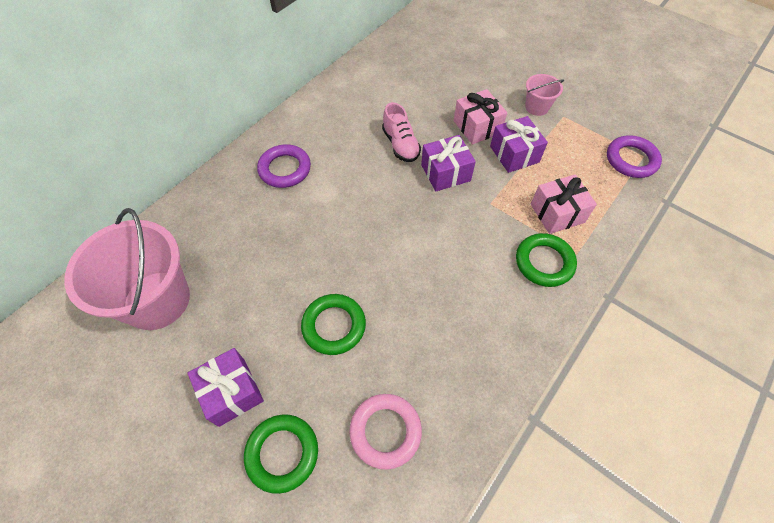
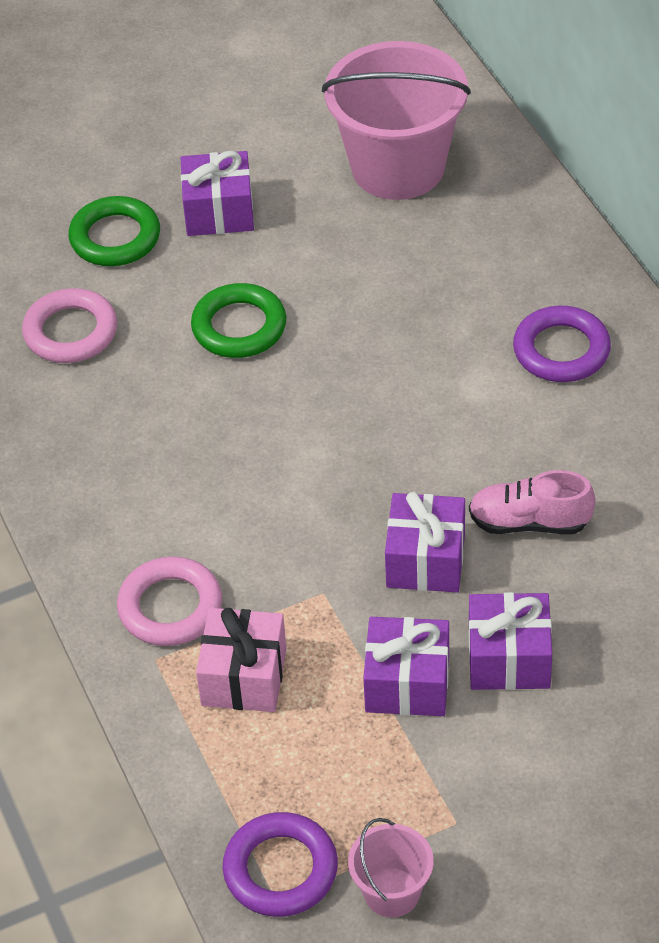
camera: 120 degrees right, 10 degrees down
(477, 127) = (509, 658): pink gift -> purple gift
(537, 107) = (507, 789): pink bucket -> pink bucket (392, 892)
(544, 262) = (170, 607): green ring -> pink ring

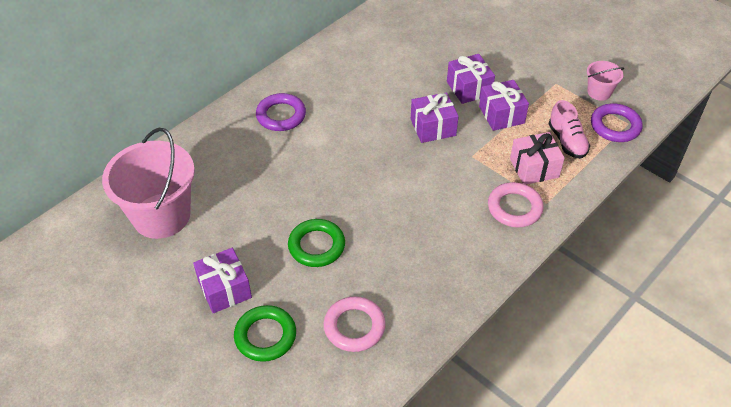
camera: 115 degrees left, 0 degrees up
(529, 522) = (393, 100): pink shoe -> pink shoe (567, 141)

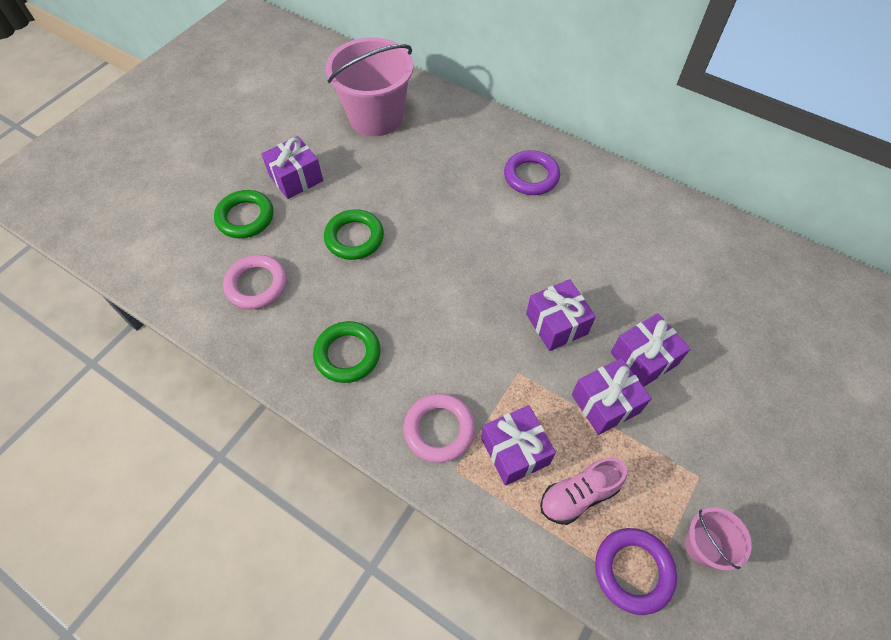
camera: 80 degrees right, 10 degrees up
(441, 260) = (347, 354): none -> green ring
(534, 168) = (515, 451): pink gift -> purple gift

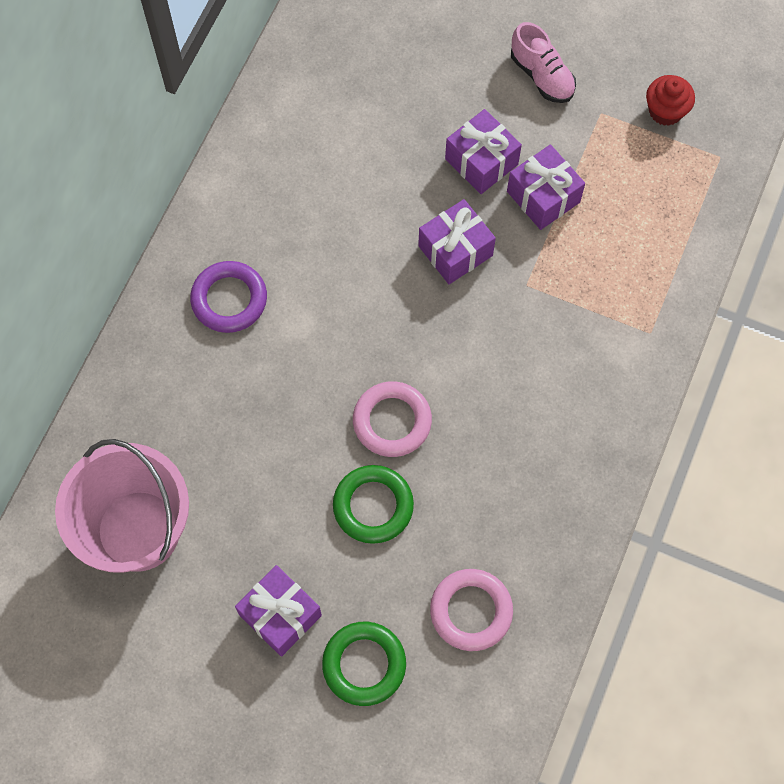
camera: 100 degrees left, 10 degrees up
(347, 354) = (544, 472): green ring -> none
(439, 429) = (611, 355): pink ring -> pink ring (392, 421)
(515, 451) = (616, 278): purple gift -> none
(578, 495) = (647, 216): pink shoe -> pink shoe (542, 76)
(633, 571) = (704, 168): purple ring -> none
(703, 545) = (665, 111): pink bucket -> red cupcake

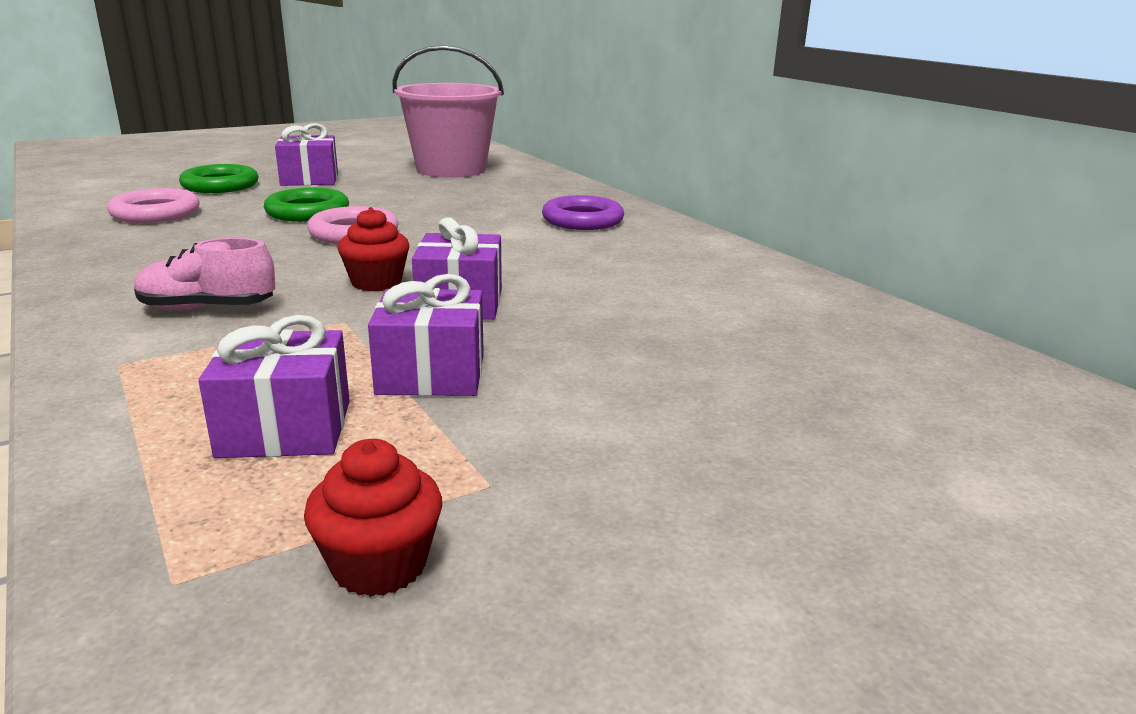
camera: 125 degrees right, 45 degrees down
(464, 319) = (376, 283): none -> red cupcake
(481, 162) = (554, 356): purple gift -> purple gift (285, 428)
(542, 76) = (644, 460): pink shoe -> pink shoe (208, 308)

